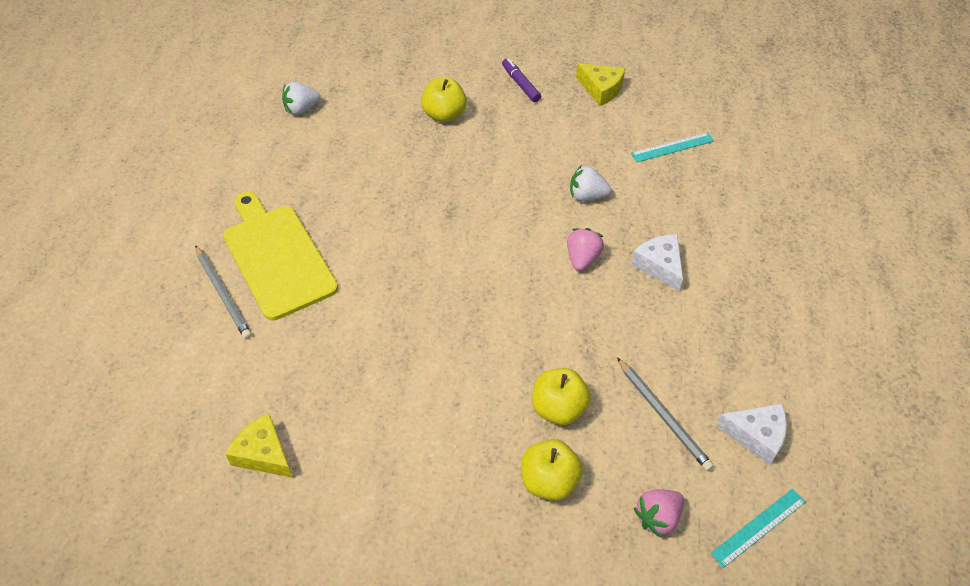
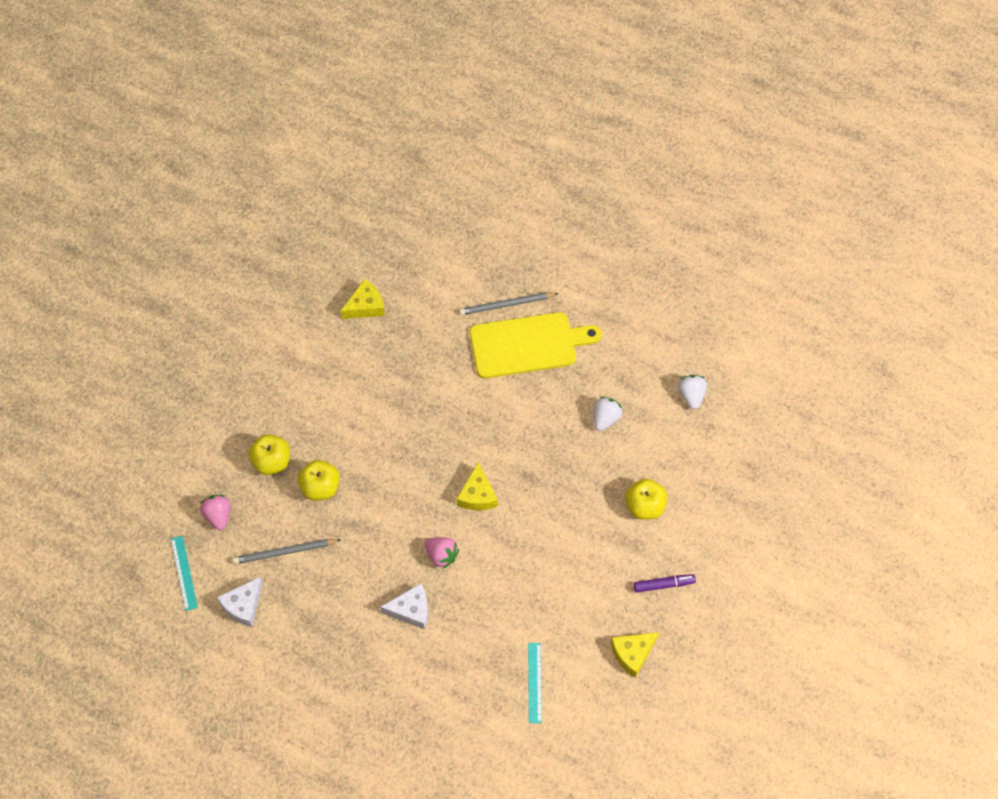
camera: 110 degrees right, 10 degrees up
(494, 248) = (477, 495): none -> yellow cheese
(587, 195) = (505, 586): white strawberry -> white strawberry (605, 418)

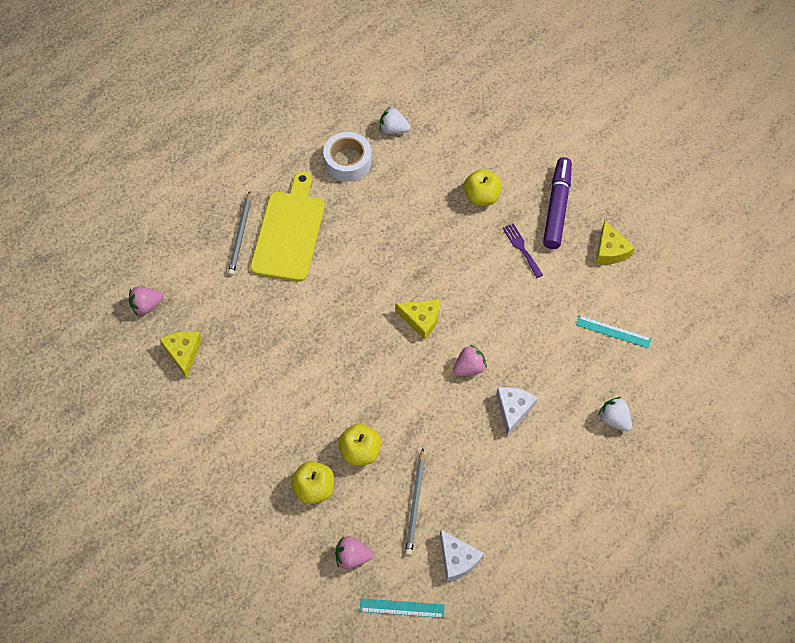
camera: 70 degrees left, 0 degrees up
(401, 258) = (146, 305): none -> pink strawberry
(598, 564) = (521, 248): none -> purple fork
(605, 418) = (388, 197): white strawberry -> white strawberry (614, 419)
(632, 367) = (348, 161): none -> white tape
(664, 585) = (556, 207): purple marker -> purple marker, size x1.86

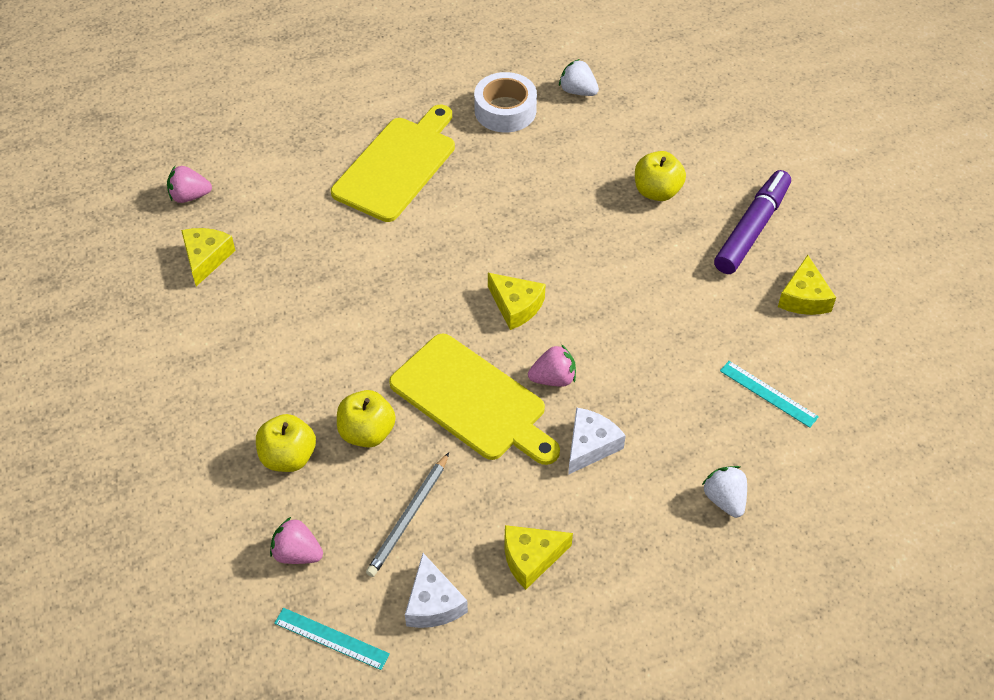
camera: 20 degrees right, 10 degrees down
(240, 235) = (337, 153): grey pencil -> none
(421, 402) = (472, 400): none -> yellow cutting board
(507, 504) = (531, 558): none -> yellow cheese
(521, 248) = (684, 262): purple fork -> none

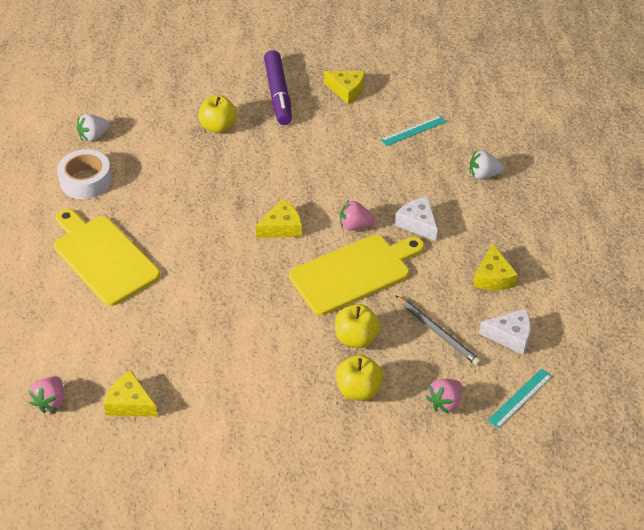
camera: 70 degrees left, 5 degrees down
(553, 379) = (355, 226): pink strawberry -> pink strawberry turned 90 degrees counterclockwise
(752, 229) = (278, 94): purple marker -> purple marker turned 150 degrees counterclockwise

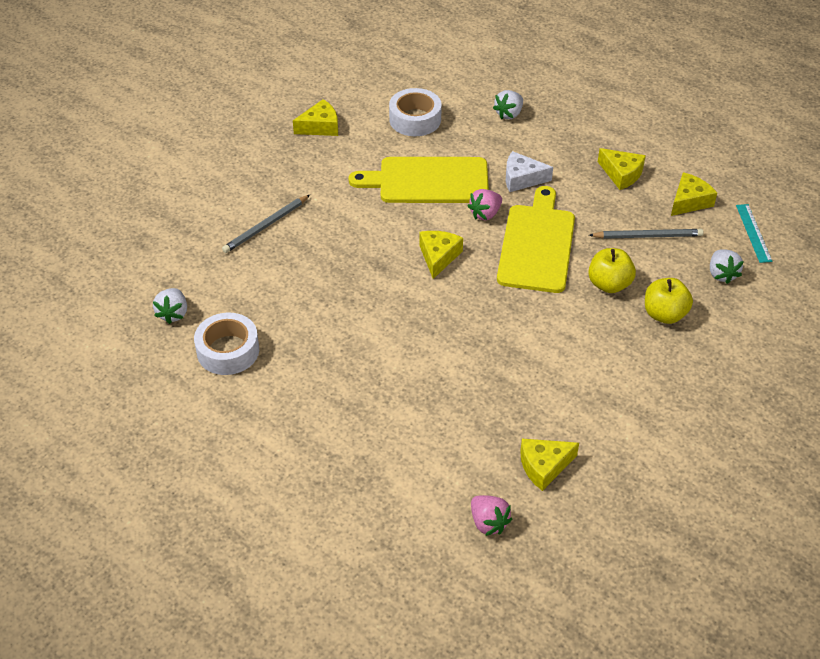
camera: 50 degrees left, 0 degrees up
(103, 257) = (345, 392): yellow cutting board -> yellow cutting board (428, 181)
(218, 126) = (266, 226): yellow apple -> grey pencil
(278, 94) = (272, 167): purple marker -> none
(413, 130) = (415, 119): turquoise ruler -> white tape
(445, 402) = (721, 274): pink strawberry -> white strawberry
(510, 336) = (689, 201): white cheese -> yellow cheese

